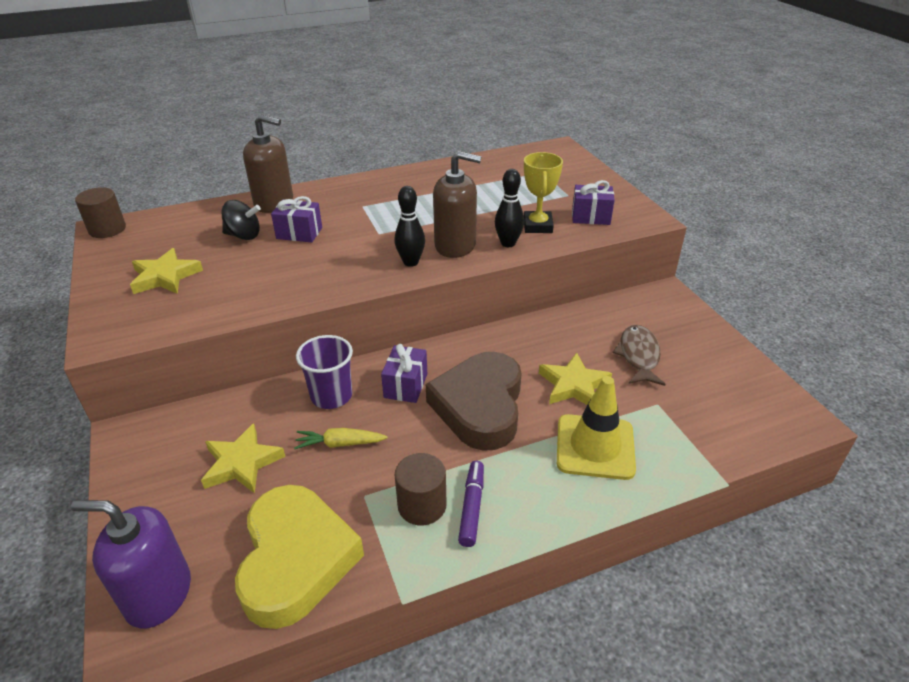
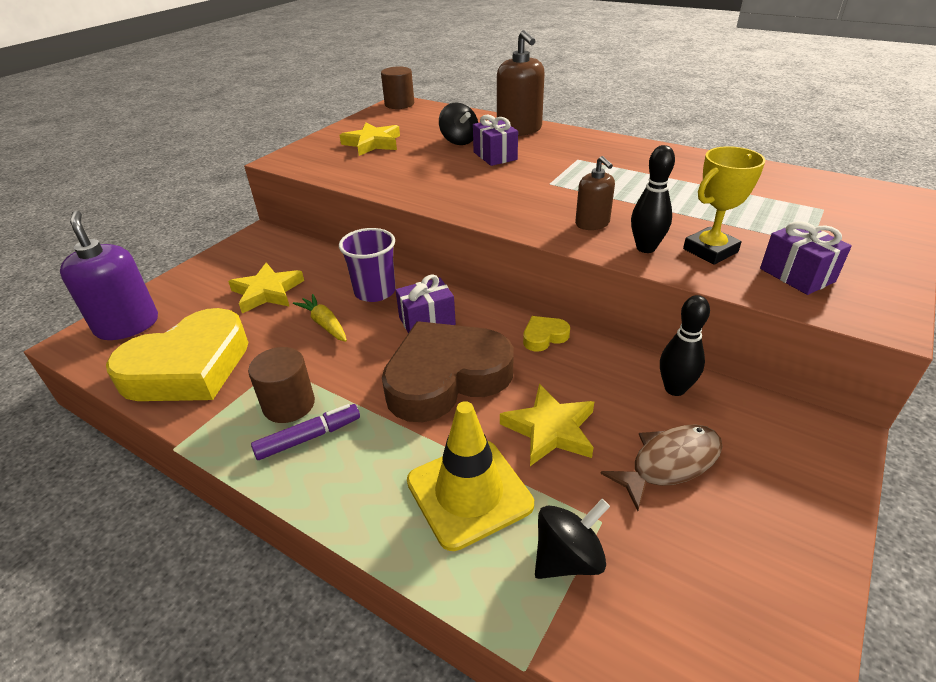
camera: 55 degrees right, 0 degrees up
(411, 262) = (530, 215): black bowling pin -> black bowling pin (674, 389)
(455, 245) = (592, 223): brown soap dispenser -> brown soap dispenser, size x0.58
(487, 341) = (544, 336): none -> yellow heart
(672, 430) = (568, 558): none -> black spinning top

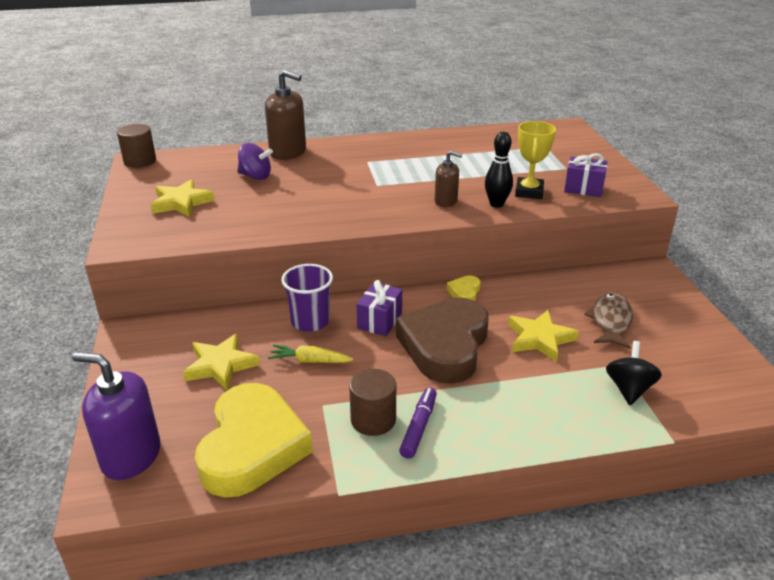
camera: 45 degrees left, 5 degrees down
(459, 141) = (255, 176): black spinning top -> purple spinning top
(469, 493) = (548, 393): yellow traffic cone -> none
(495, 156) = (305, 178): purple gift -> none
(674, 389) = (566, 284): black bowling pin -> none

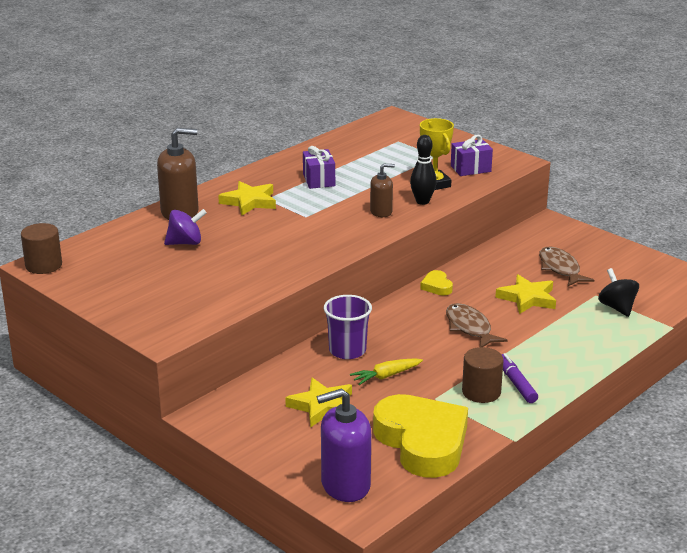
camera: 35 degrees left, 5 degrees down
(181, 202) = (155, 286): yellow star -> yellow star (249, 202)
(379, 321) = (400, 330): purple gift -> purple gift (319, 180)
(445, 346) = (469, 328): brown heart -> brown fish

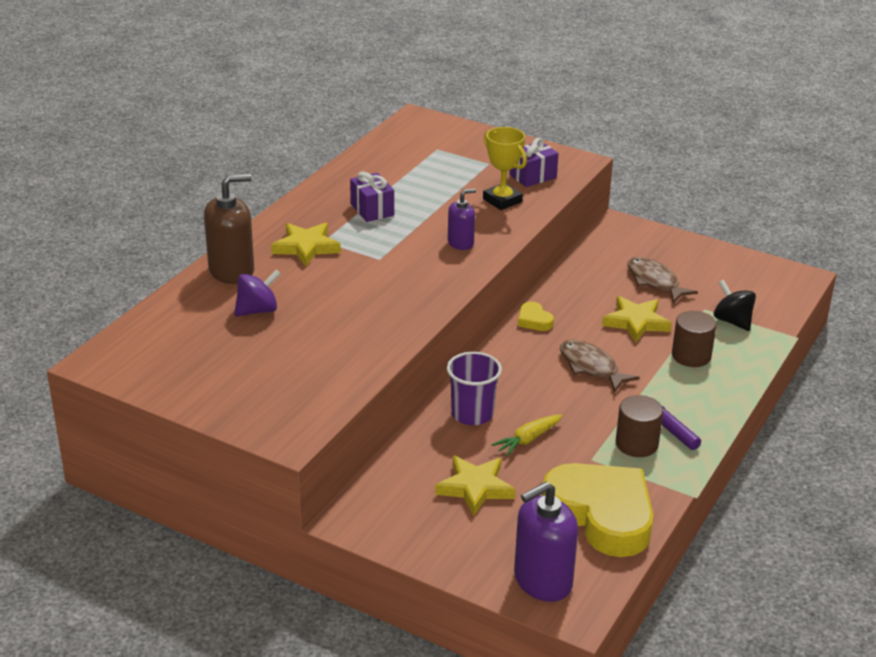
camera: 15 degrees left, 5 degrees up
(43, 265) = (102, 362): brown cylinder -> brown cylinder (691, 356)
(381, 212) = (460, 243): brown soap dispenser -> purple soap dispenser
(422, 201) = (500, 224): black bowling pin -> none

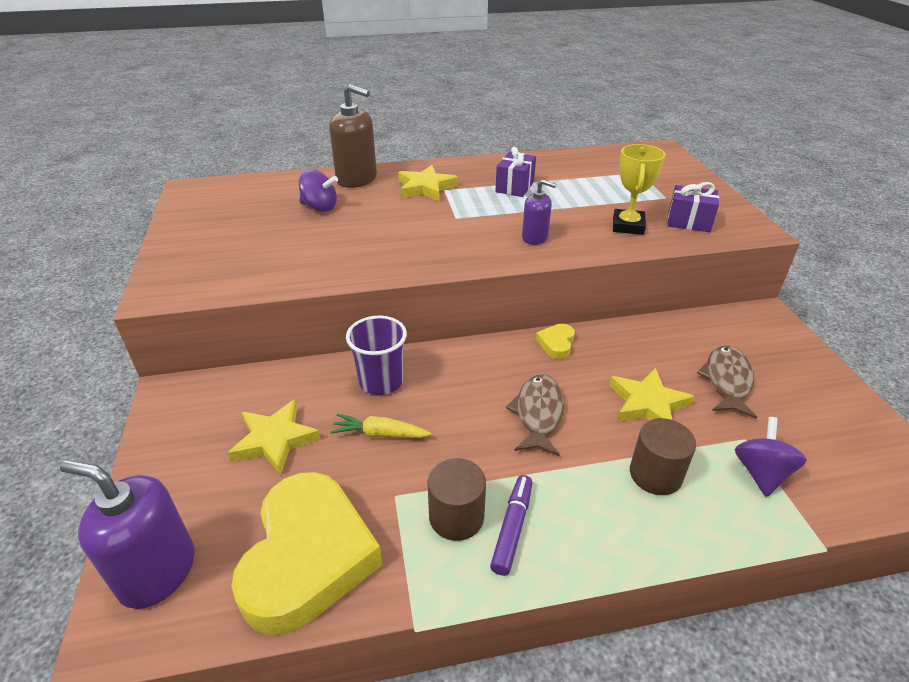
camera: 50 degrees right, 5 degrees up
(732, 321) = (761, 473): black spinning top -> purple spinning top

